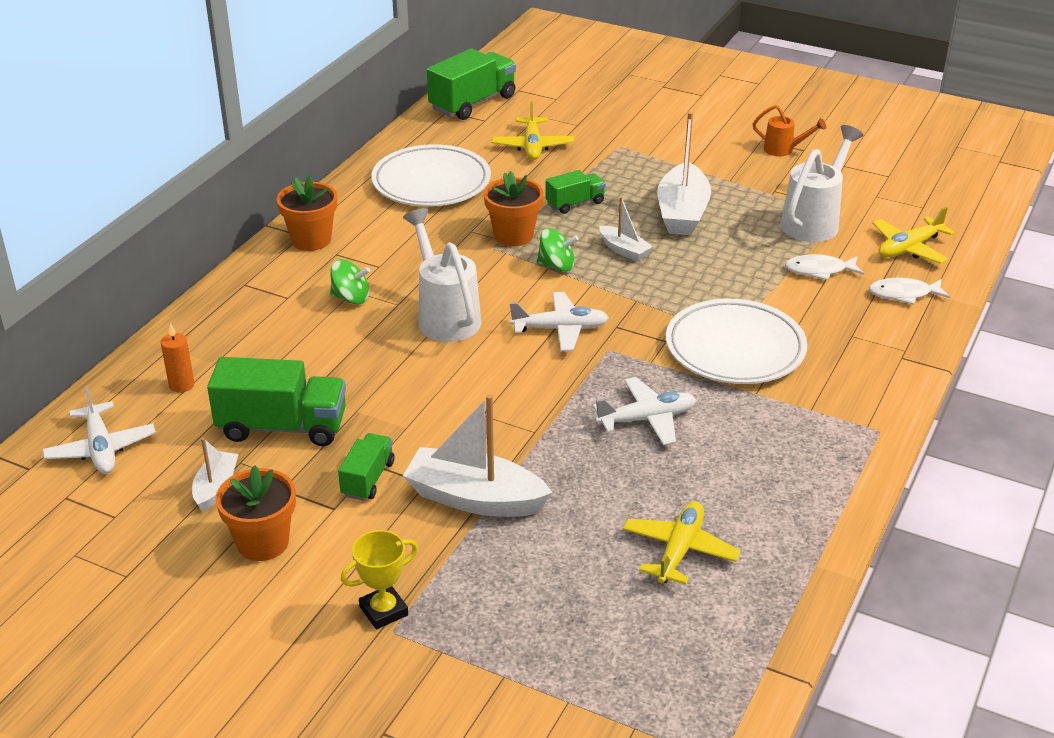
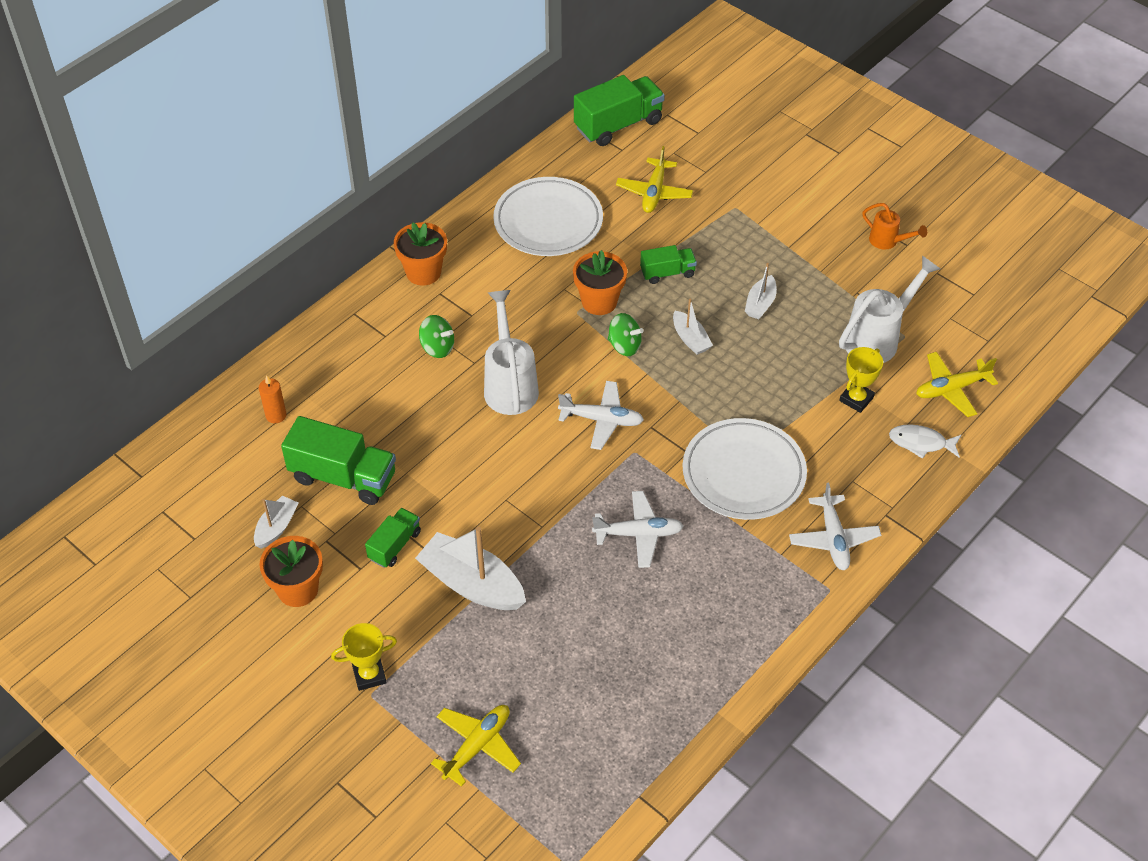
camera: 15 degrees right, 15 degrees up
(101, 448) = (199, 468): white plane -> white plane (833, 538)
(679, 550) = (614, 672): yellow plane -> yellow plane (477, 746)
(682, 213) = (760, 304): white boat -> white boat, size x0.54
(819, 270) = (856, 399): white fish -> yellow trophy

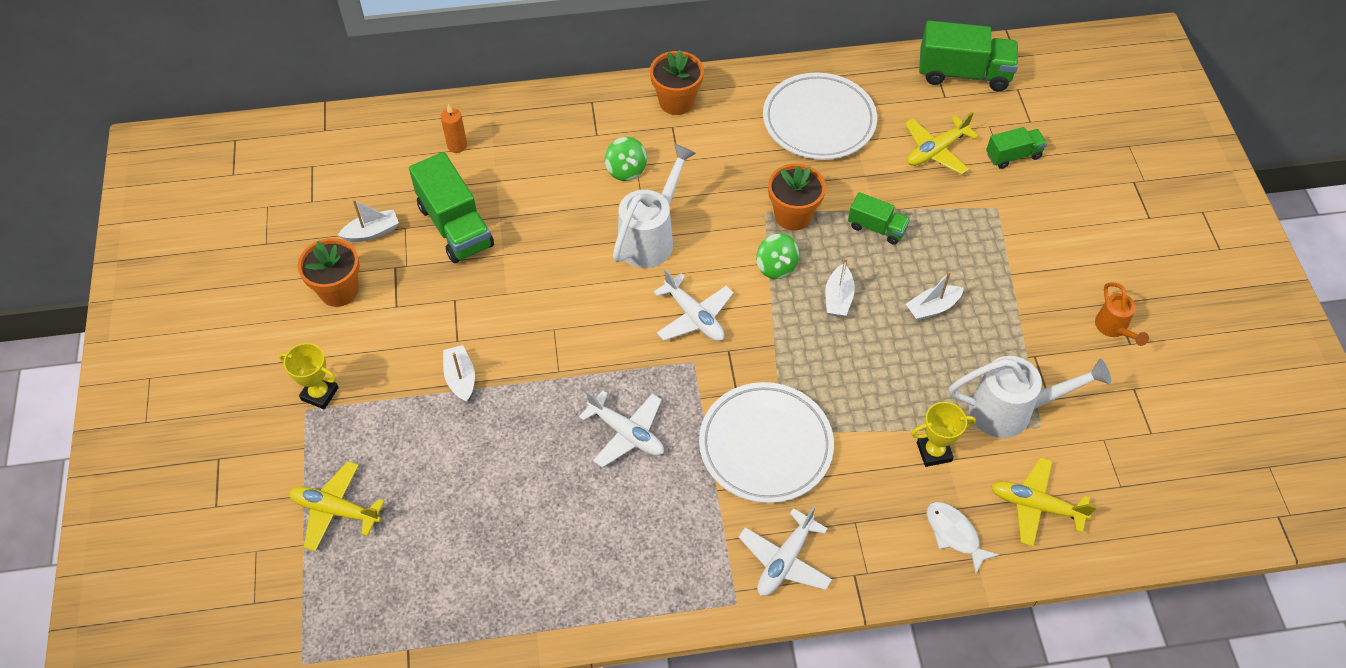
camera: 40 degrees right, 5 degrees up
(394, 545) = (437, 306): green truck -> green truck (1013, 156)
(471, 584) = (460, 378): white boat -> white boat, size x0.54
(477, 746) = (336, 510): yellow plane -> yellow plane turned 150 degrees counterclockwise

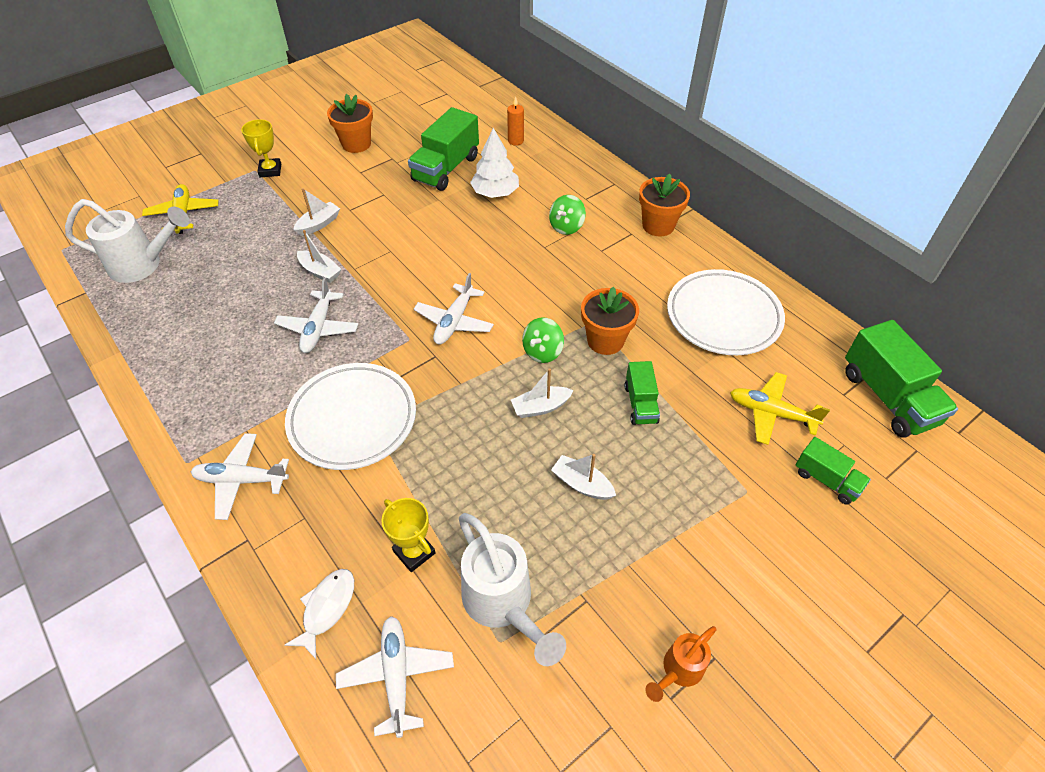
camera: 60 degrees right, 5 degrees down
(372, 232) = (413, 137): white boat -> white boat (320, 272)
(530, 202) = (495, 193): none -> white tree
(651, 237) = (514, 266): white watering can -> white watering can (144, 265)
(1036, 506) = (397, 676): yellow plane -> white plane

